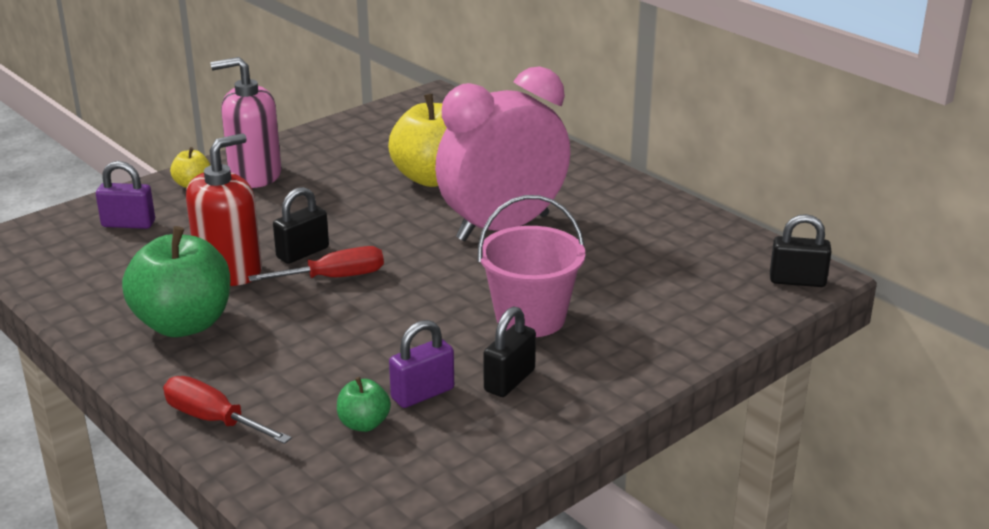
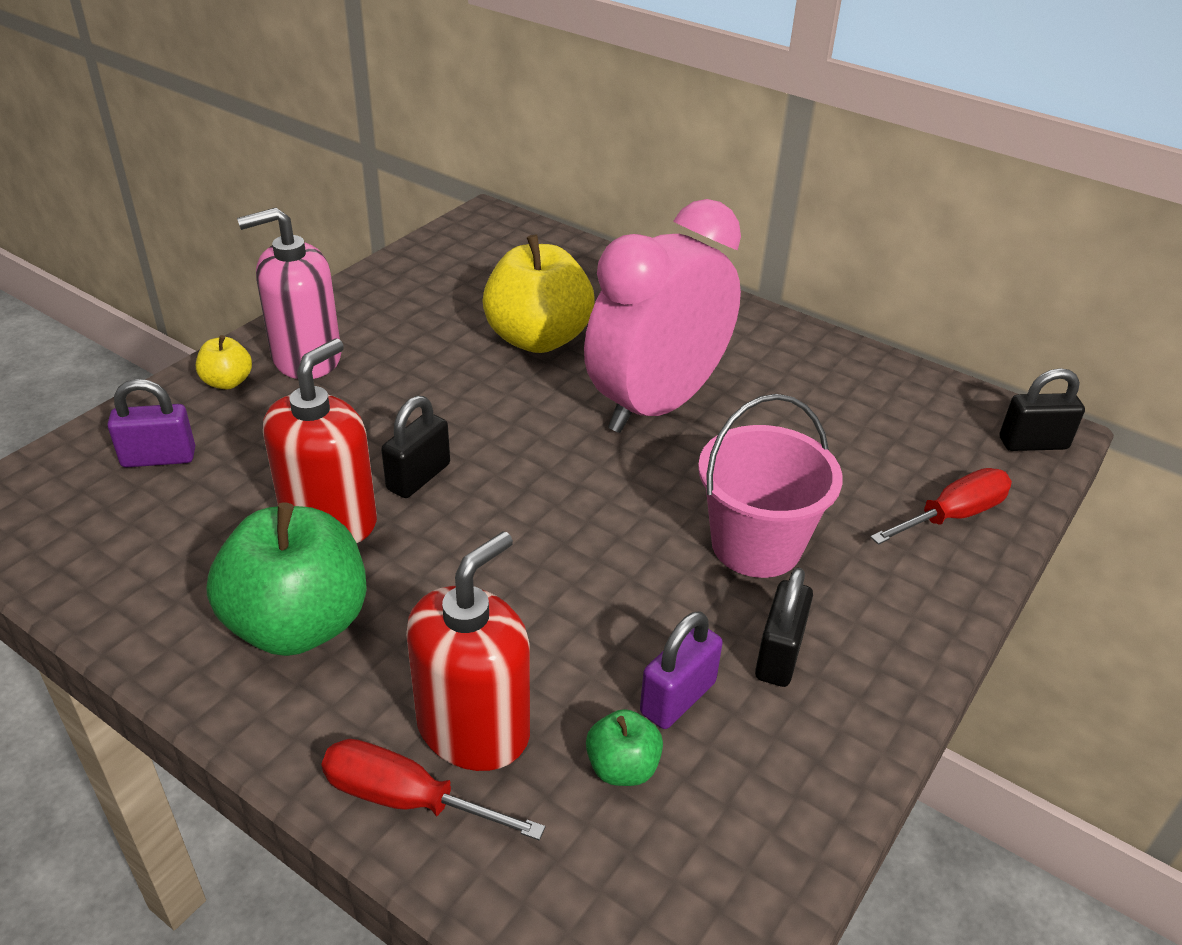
camera: 15 degrees left, 10 degrees up
(274, 391) = (473, 728): none -> red soap dispenser
(334, 278) = (477, 513): red screwdriver -> red screwdriver (952, 516)

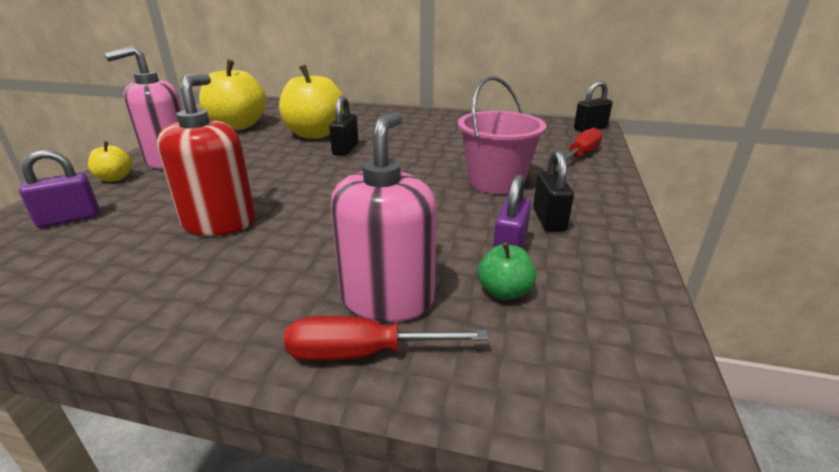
camera: 20 degrees left, 10 degrees down
(298, 624) = (219, 277): green apple -> none
(418, 477) = (273, 193): black padlock -> black padlock (345, 149)
(429, 285) = (237, 126): none -> yellow apple
(473, 728) = (387, 299): red soap dispenser -> pink soap dispenser
(656, 405) = (399, 145): pink clock -> none

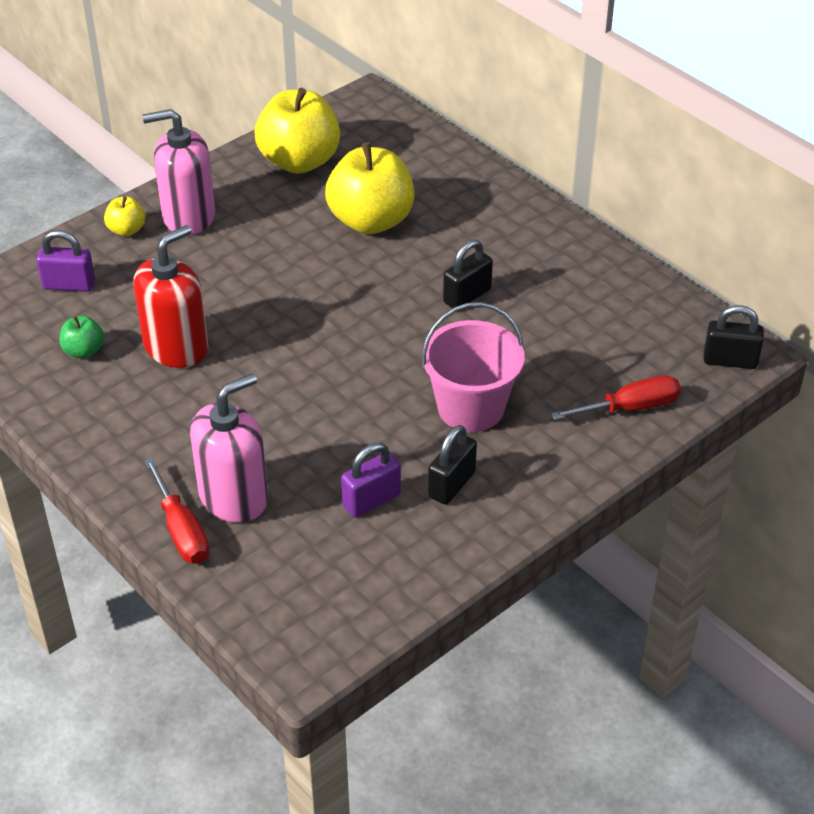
camera: 35 degrees right, 15 degrees up
(345, 149) = (376, 272): black padlock -> black padlock (467, 296)
(362, 353) = (181, 530): red screwdriver -> red screwdriver turned 150 degrees counterclockwise
(504, 292) = (319, 535): green apple -> green apple (84, 351)

